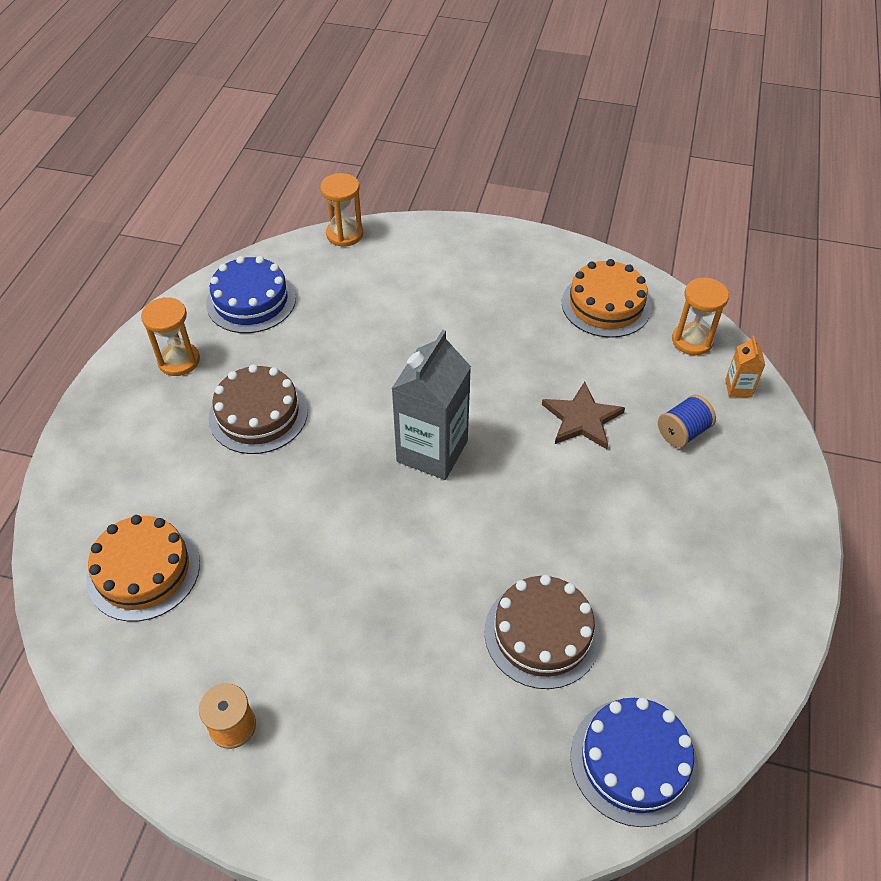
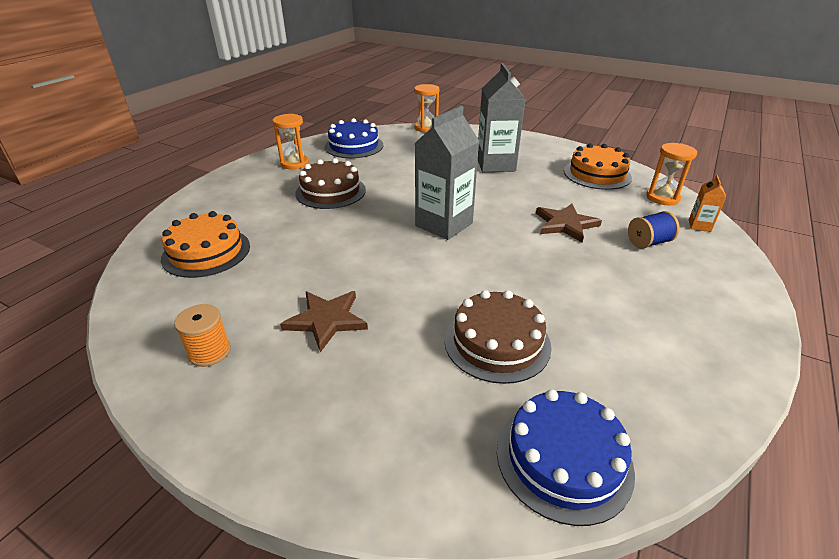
camera: 15 degrees right, 15 degrees down
(345, 647) = (326, 320): none -> brown star
(468, 308) = (495, 164): none -> grey carton

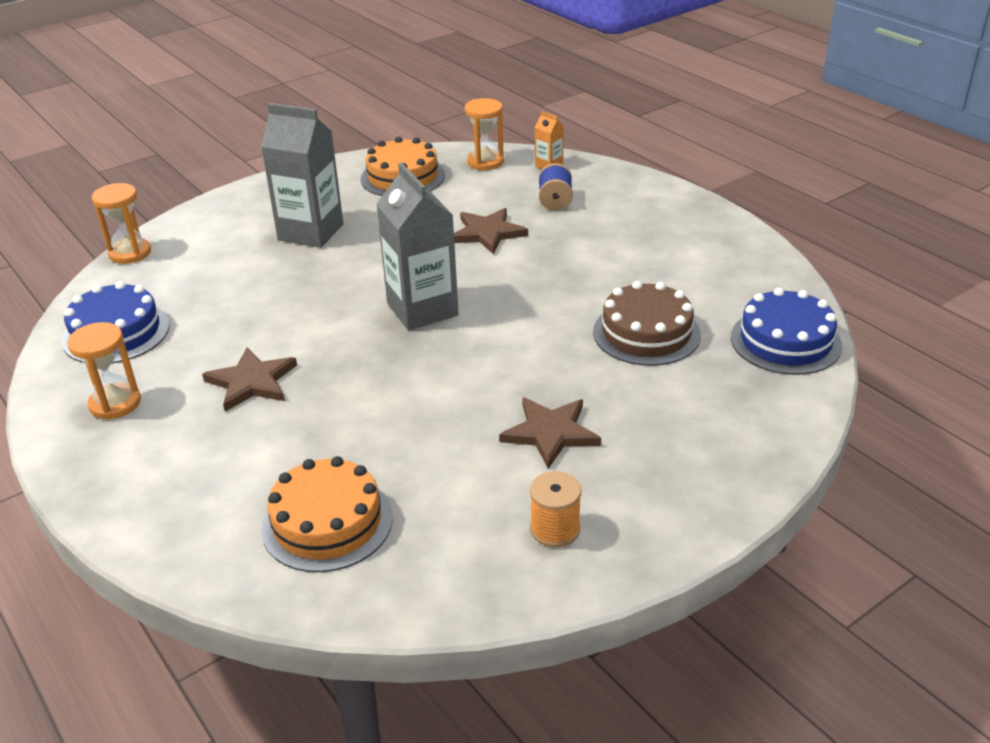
camera: 65 degrees left, 0 degrees up
(330, 191) = (252, 382): brown cake -> brown star

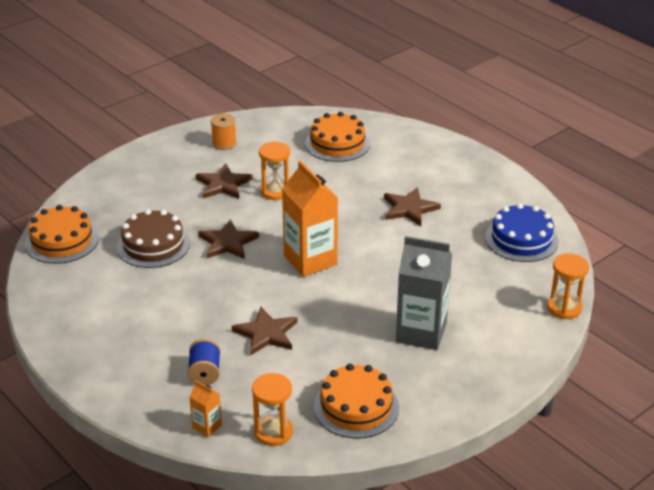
camera: 175 degrees right, 0 degrees up
(115, 403) = (487, 195): orange hourglass -> orange hourglass (275, 191)
(422, 309) = (310, 260): grey carton -> orange carton
(537, 334) = (228, 243): none -> brown star
(785, 341) = (62, 241): blue cake -> orange cake

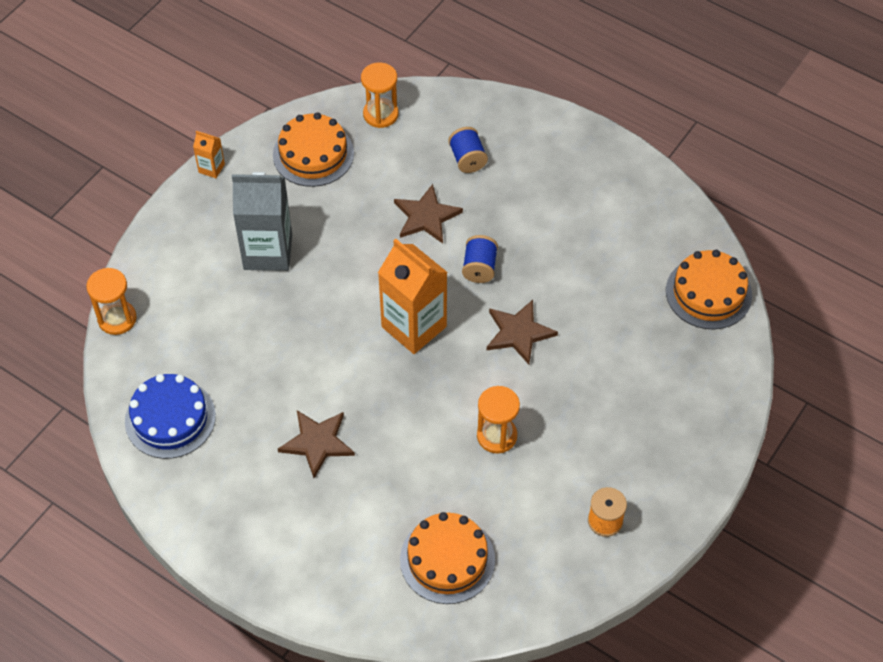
camera: 165 degrees right, 20 degrees up
(153, 245) = (602, 310): brown cake -> none
(207, 426) = (441, 107): orange carton -> orange carton (211, 168)
(223, 184) = (568, 434): brown star -> none
(237, 288) = (479, 268): none -> blue spool

